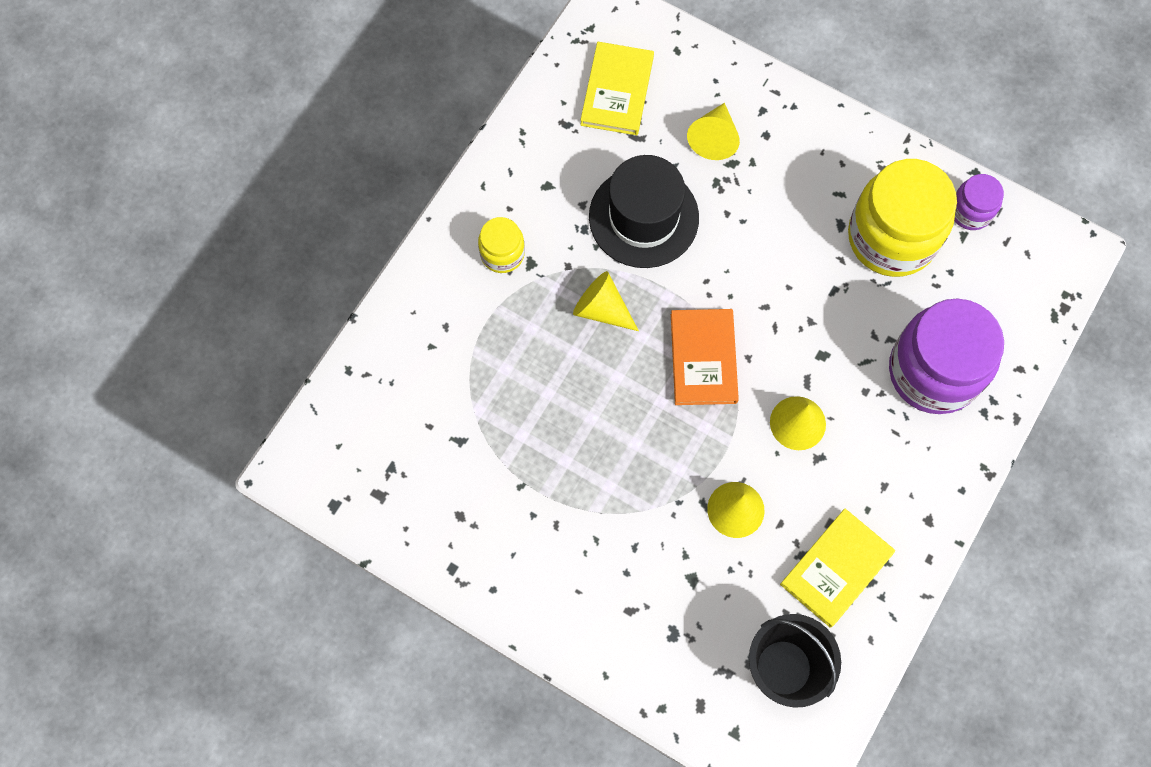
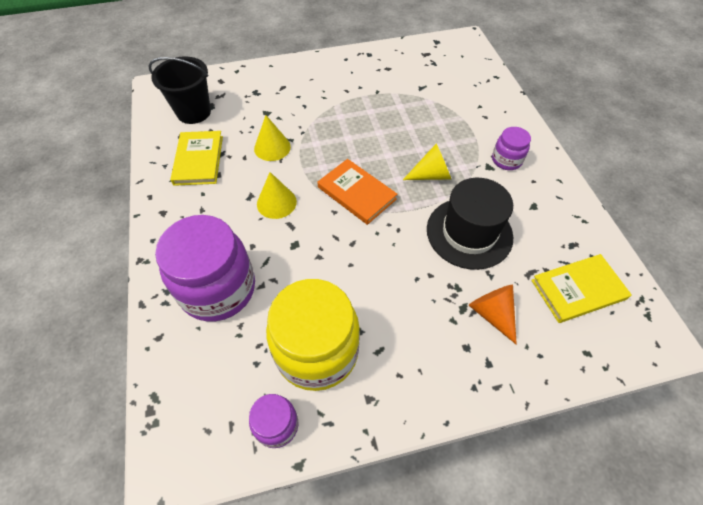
camera: 135 degrees right, 15 degrees down
(502, 254) = (506, 160): yellow jar -> purple jar
(617, 91) = (578, 290): yellow book -> yellow book turned 75 degrees counterclockwise
(714, 138) = (492, 314): yellow cone -> orange cone

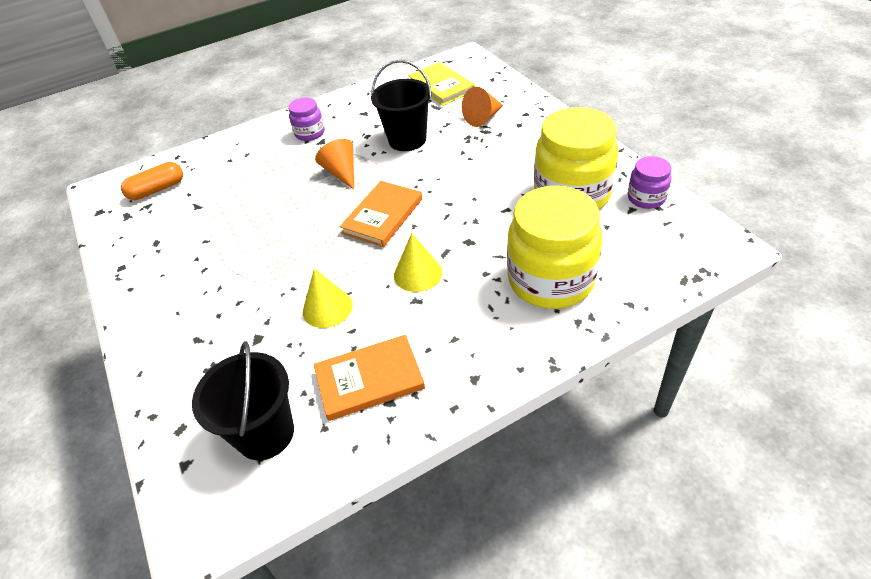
camera: 100 degrees left, 10 degrees down
(198, 160) = (369, 380): yellow book -> orange book
(218, 289) = (551, 280): purple jar -> yellow jar
(431, 175) = (342, 173): yellow cone -> orange cone
(452, 67) = (157, 190): none -> orange capsule
(469, 233) = (407, 140): black hat -> black bucket

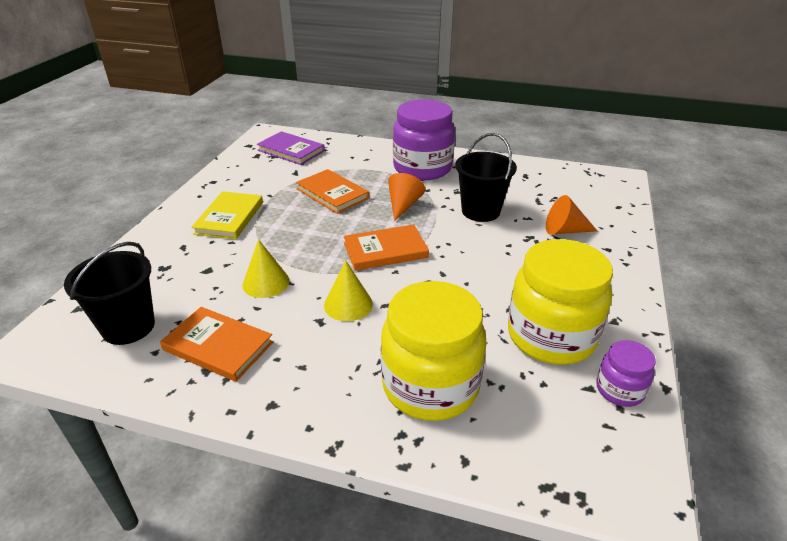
camera: 40 degrees right, 10 degrees down
(157, 190) = (291, 150): orange capsule -> purple book
(265, 202) = (332, 194): none -> orange book
(310, 133) = (422, 168): purple jar -> purple jar, size x2.06
(441, 86) = (565, 189): yellow book -> yellow book (229, 218)

